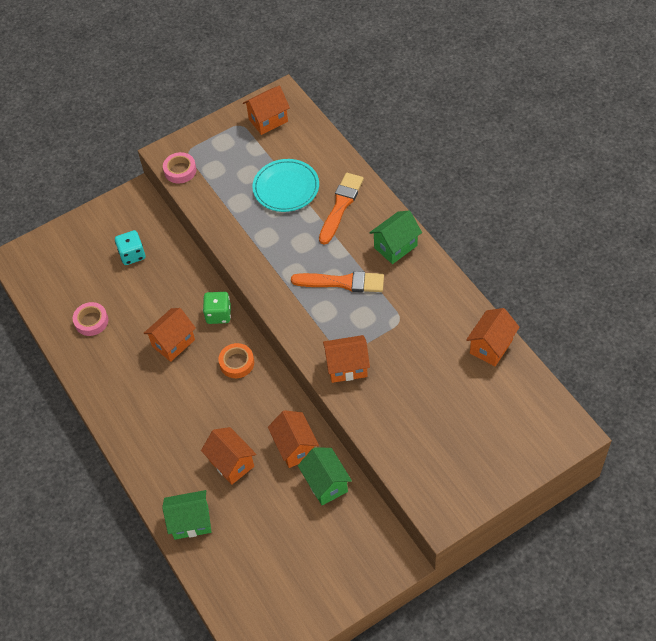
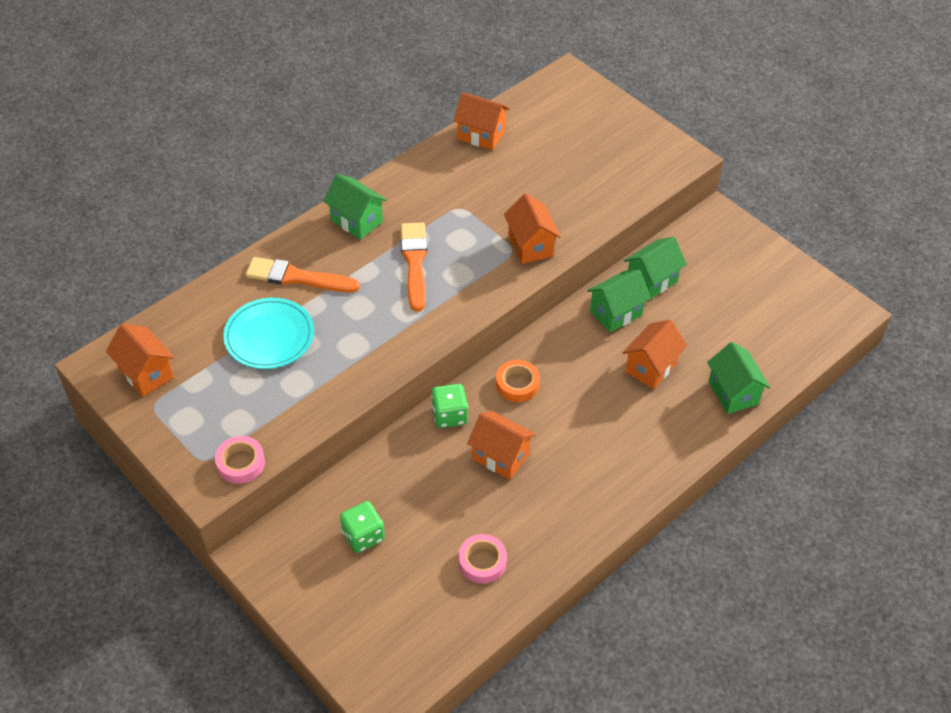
camera: 105 degrees left, 5 degrees down
(132, 255) = (363, 536): turquoise dice -> green dice
(295, 447) = (615, 313): orange house -> green house

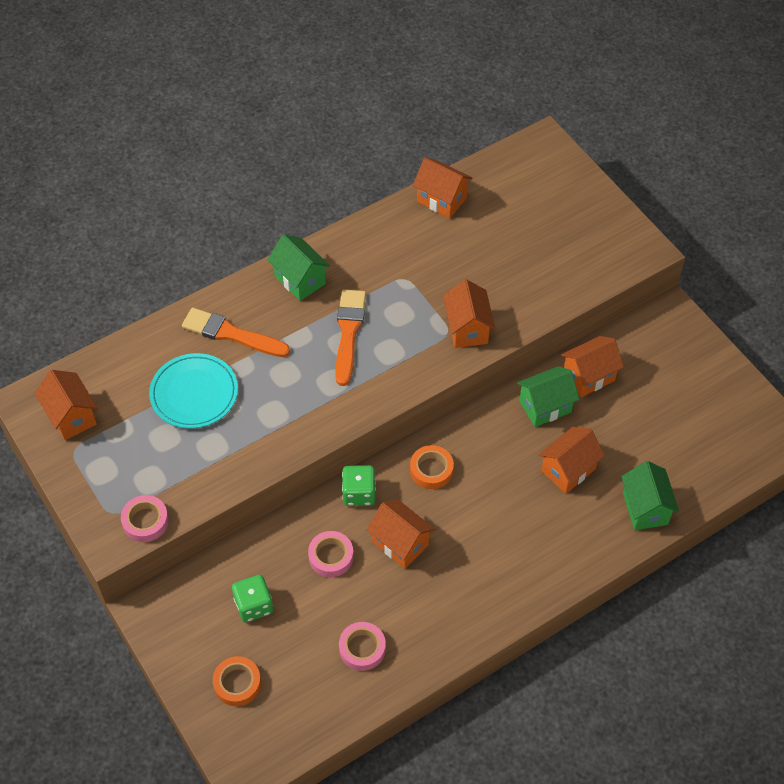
camera: 10 degrees right, 5 degrees up
(360, 614) = (237, 683): none -> orange tape
(433, 478) = (331, 556): none -> pink tape
(651, 281) = (588, 377): green house -> orange house

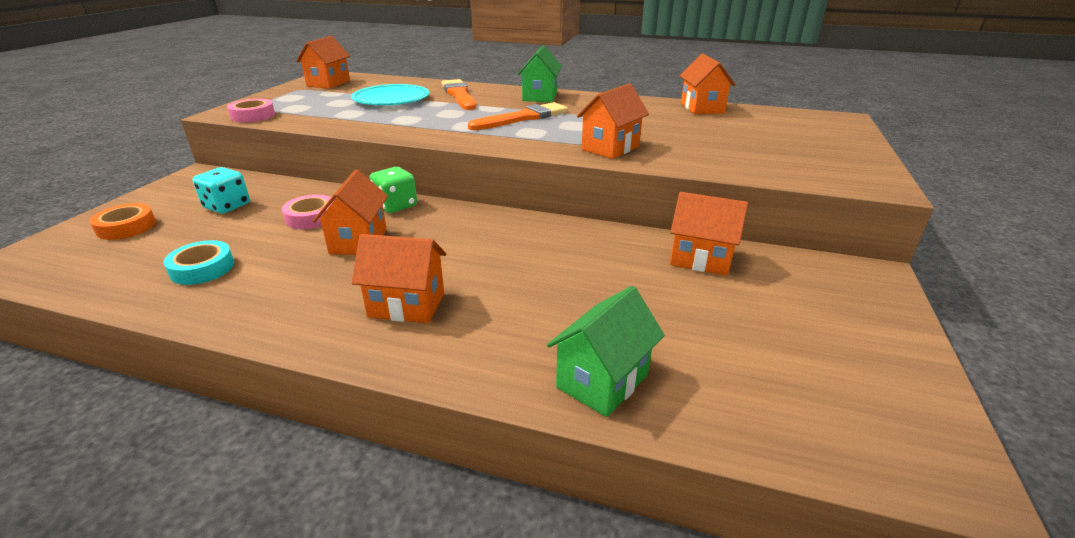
camera: 50 degrees right, 25 degrees down
(254, 605) = (227, 206): green dice -> turquoise dice
(362, 648) = (202, 268): pink tape -> turquoise tape
(431, 470) = (463, 225): orange tape -> none
(545, 406) = (623, 250): green house -> none
(568, 470) = (571, 296): orange house -> orange house (407, 305)

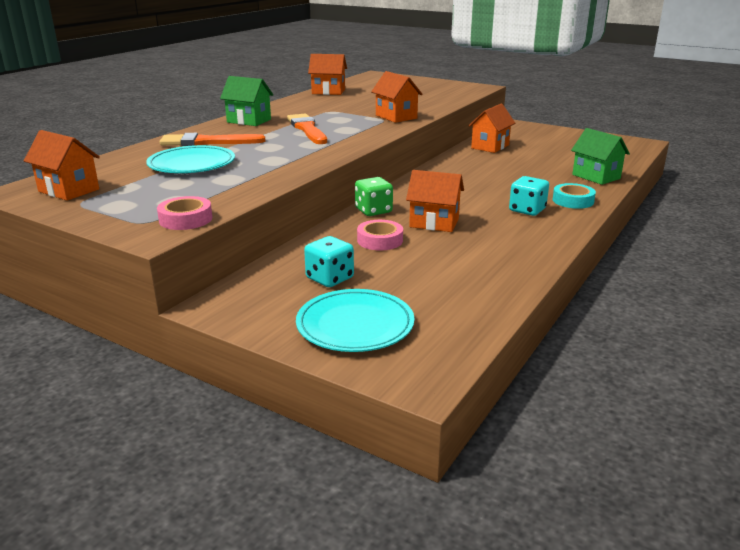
camera: 75 degrees left, 5 degrees down
(126, 227) = (355, 325): orange tape -> turquoise plate
(202, 268) = (461, 275): turquoise tape -> turquoise tape (573, 201)
(407, 305) = (527, 210): orange house -> turquoise dice

